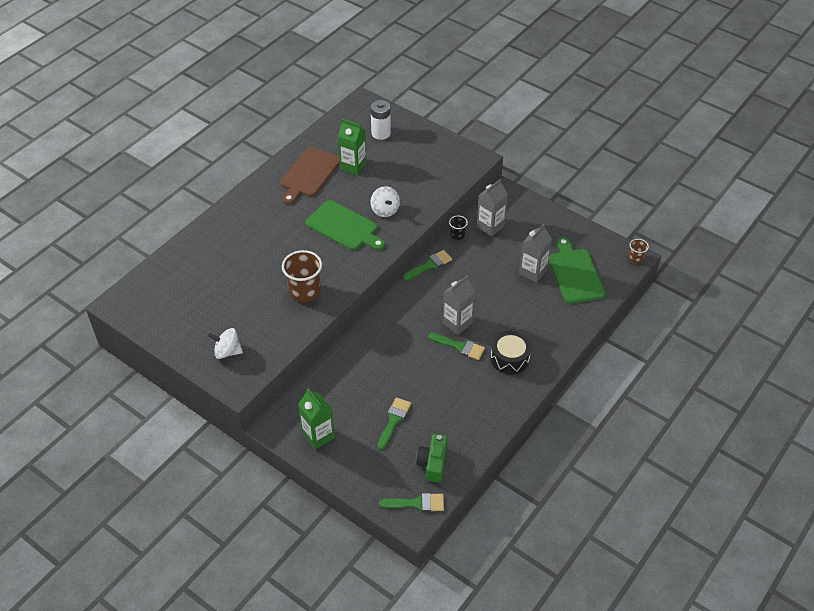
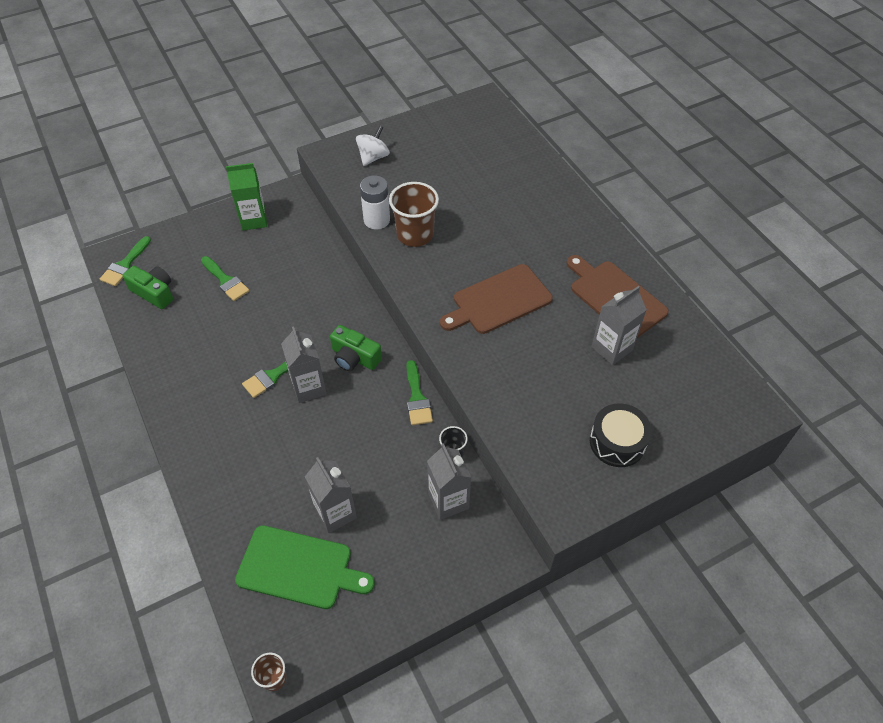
camera: 115 degrees right, 5 degrees up
(344, 227) = (499, 301): green cutting board -> brown cutting board
(353, 166) = (611, 348): green carton -> grey carton
(381, 133) = (673, 406): white battery -> white battery (376, 220)
(385, 210) = (507, 352): white spinning top -> none
(418, 309) = (354, 357): none -> green camera
(509, 358) = (222, 418): black drum -> black drum (617, 442)

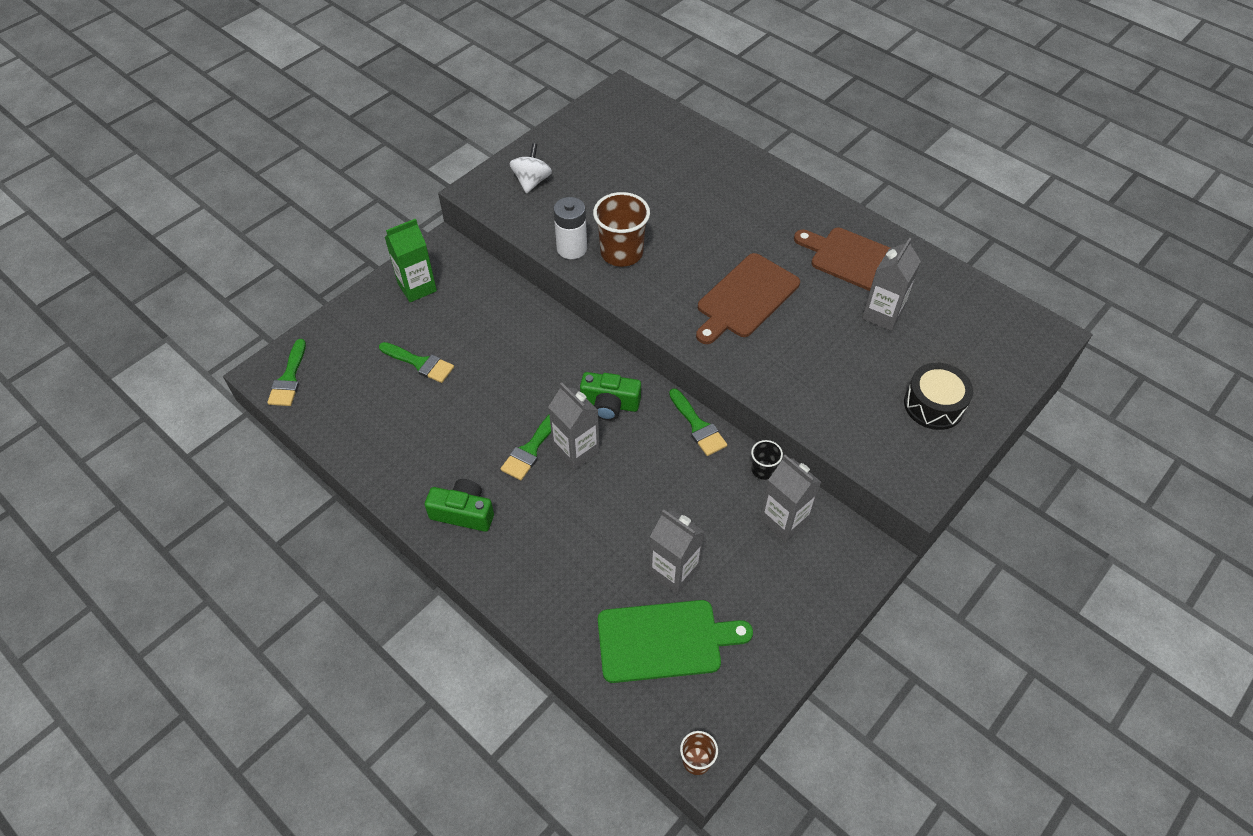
camera: 20 degrees left, 0 degrees up
(154, 292) = (342, 400): green camera -> green camera (463, 512)

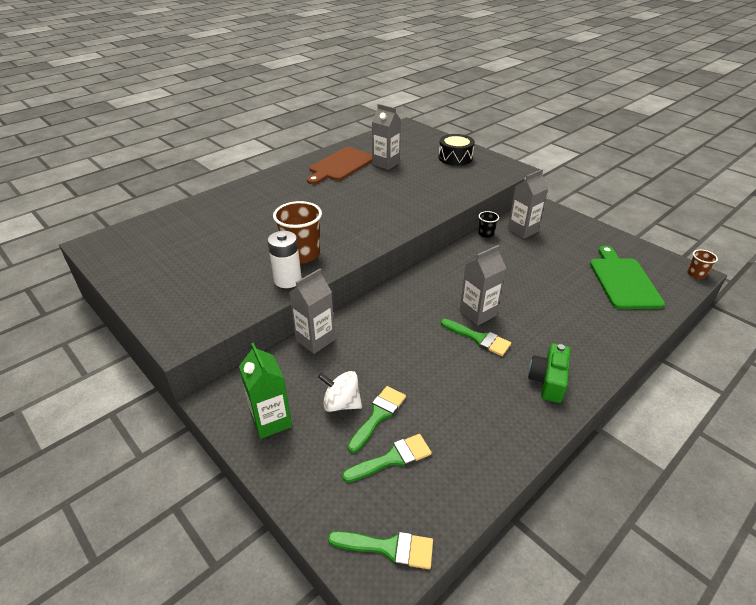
camera: 85 degrees left, 15 degrees down
(532, 181) = (187, 301): white spinning top -> white spinning top (341, 403)
(610, 404) = (432, 294): green camera -> none
(673, 571) = (571, 274): grey carton -> grey carton (315, 340)
(698, 426) = (452, 256): green brush -> green brush (392, 458)
(746, 298) = (363, 205): brown cutting board -> none

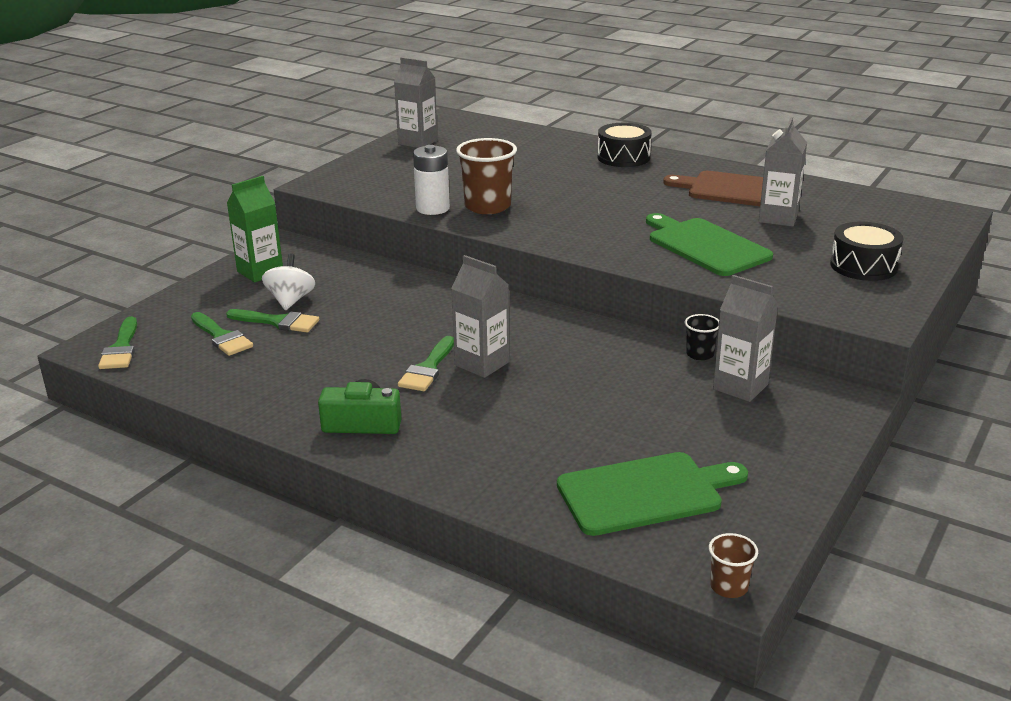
camera: 75 degrees right, 10 degrees down
(257, 188) = (623, 157): none -> black drum
(315, 340) = (384, 271): grey carton -> grey carton (418, 142)
(411, 191) = (705, 246): none -> green cutting board

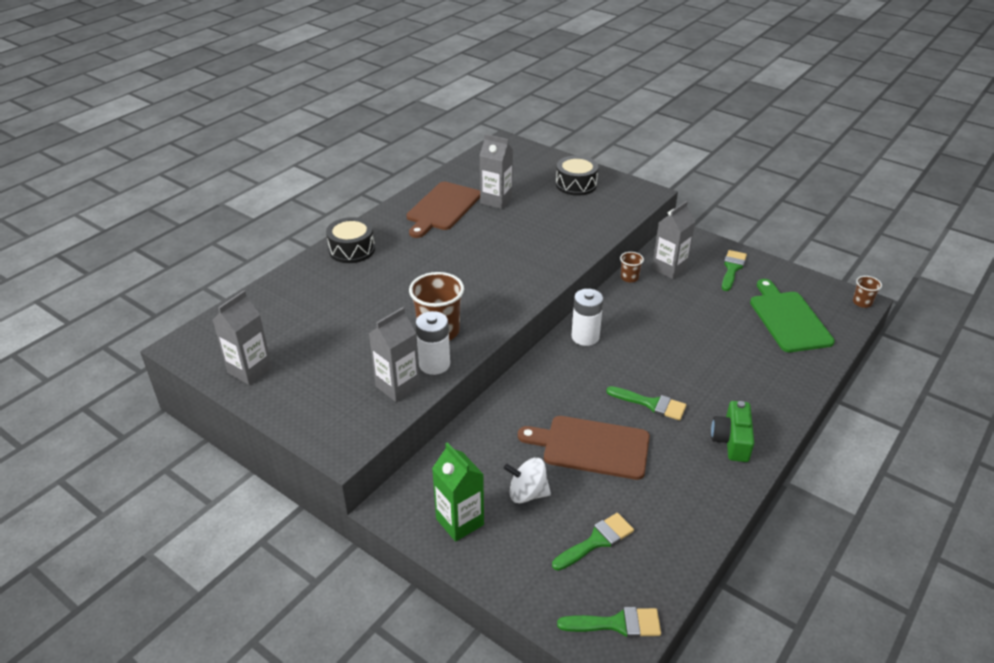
camera: 85 degrees left, 10 degrees up
(278, 322) = (569, 500): green brush -> green brush (732, 268)
(354, 332) = (591, 447): none -> brown cutting board
(482, 364) = (643, 375): grey carton -> grey carton (398, 386)
(552, 324) = (585, 337): none -> white battery
(700, 354) = (629, 277): black cup -> brown cup
(705, 246) = (538, 235): green cutting board -> none

